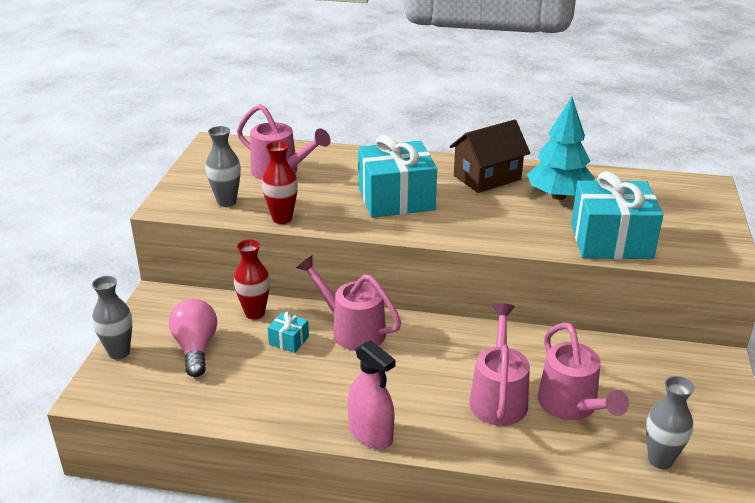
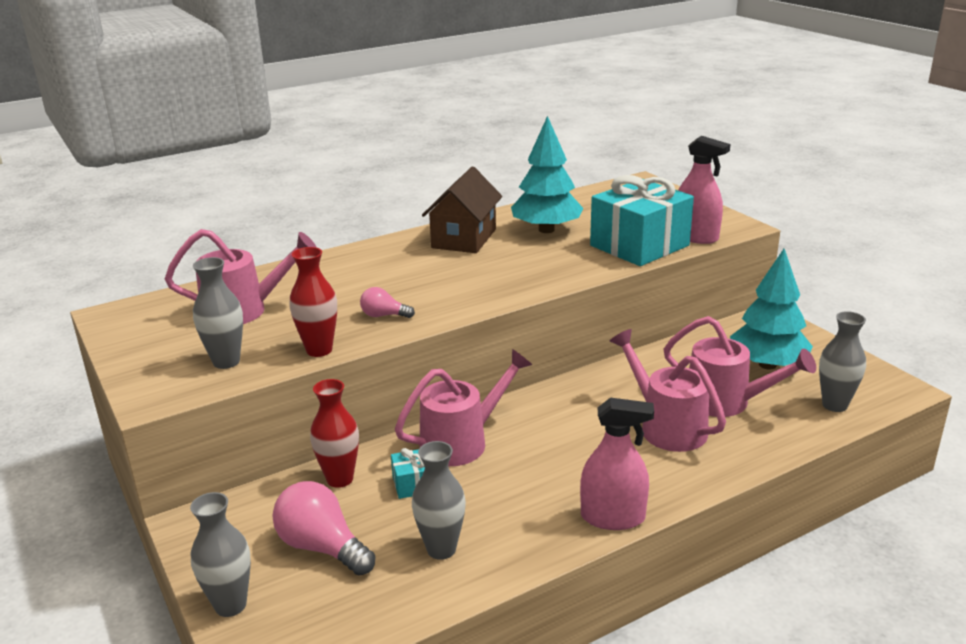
camera: 40 degrees left, 5 degrees down
(250, 389) = (441, 549): none -> grey vase
(350, 213) = (384, 315): none -> pink light bulb
(351, 329) = (463, 441): pink watering can -> pink watering can turned 150 degrees clockwise
(396, 199) = (409, 286): turquoise gift -> none
(654, 397) = (767, 364): none -> turquoise tree
(672, 254) = (695, 237): none -> pink spray bottle

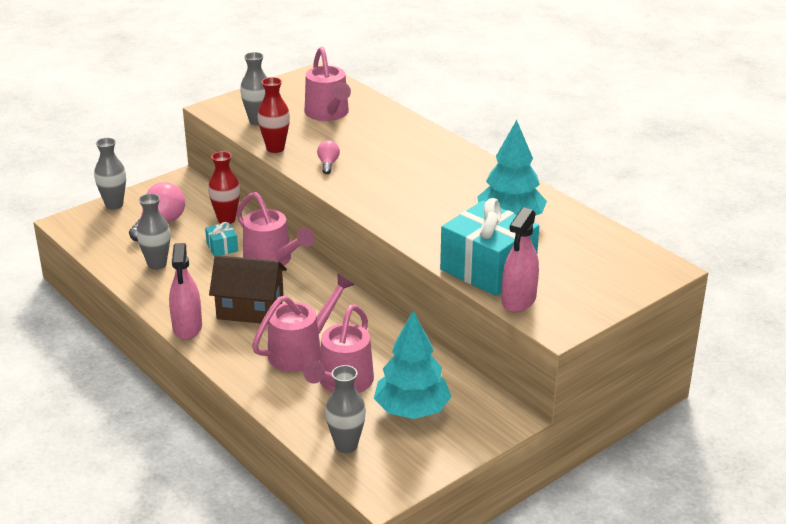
camera: 80 degrees right, 5 degrees up
(464, 238) = (478, 181): brown house -> brown house (250, 309)

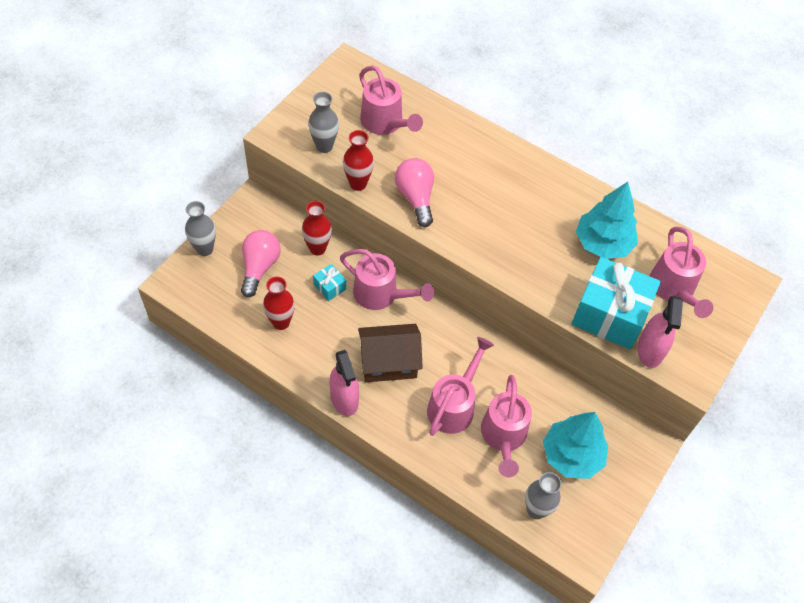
camera: 20 degrees left, 25 degrees up
(157, 264) = (281, 322): grey vase -> red vase
(328, 164) = (415, 198): pink light bulb -> pink light bulb, size x1.84
(572, 262) = (674, 290): none -> pink watering can

